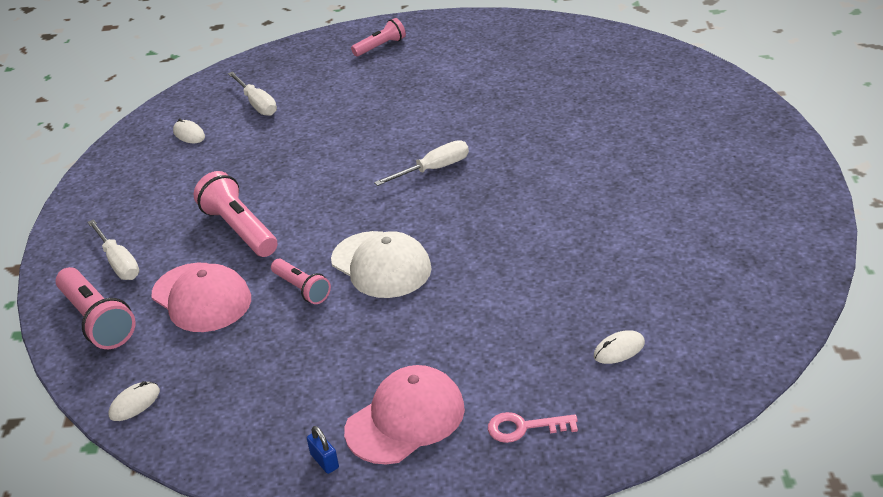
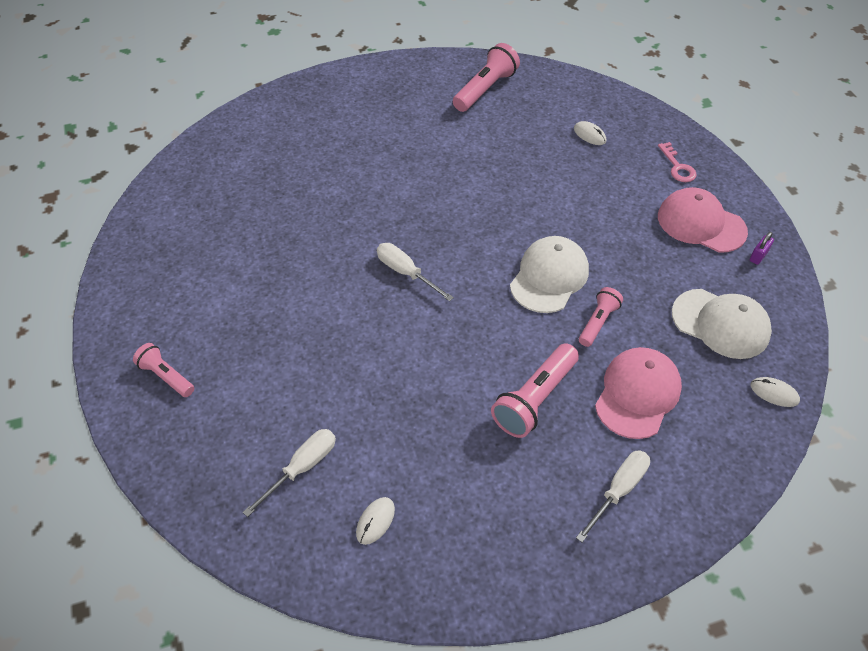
camera: 110 degrees left, 15 degrees up
(97, 320) = (701, 470): pink flashlight -> pink flashlight (485, 89)
(244, 388) = (720, 324): none -> white cap
(324, 461) = (758, 256): blue padlock -> purple padlock

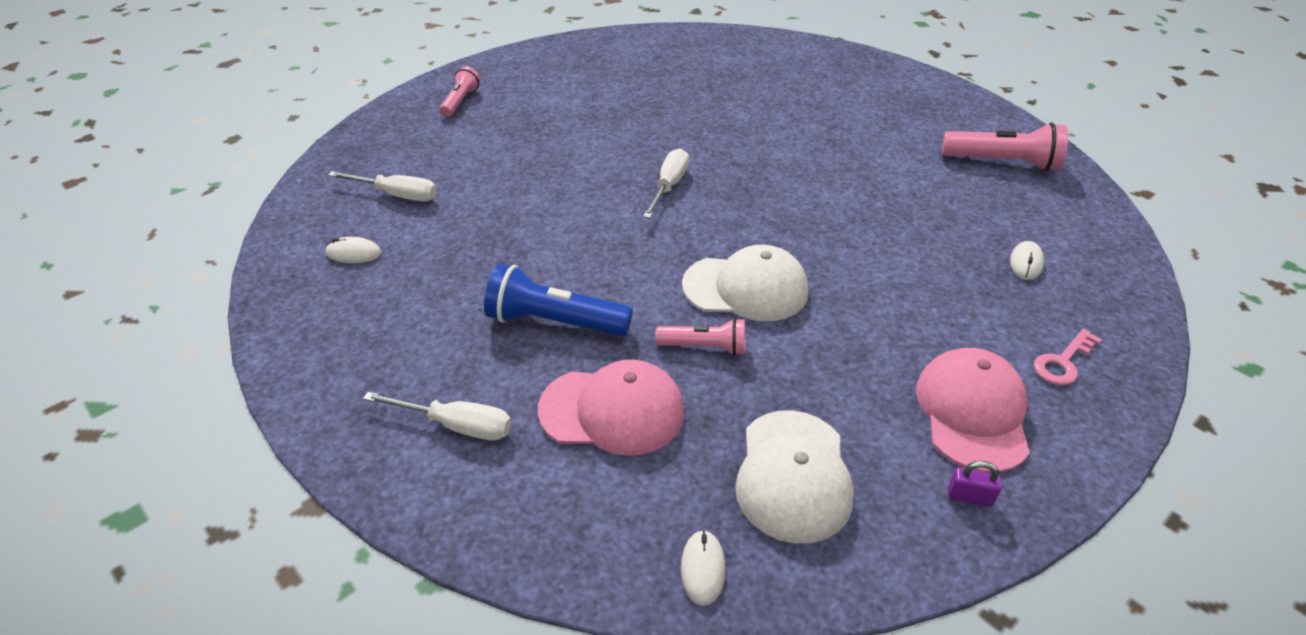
camera: 65 degrees right, 10 degrees down
(534, 399) = (554, 322): pink flashlight -> blue flashlight

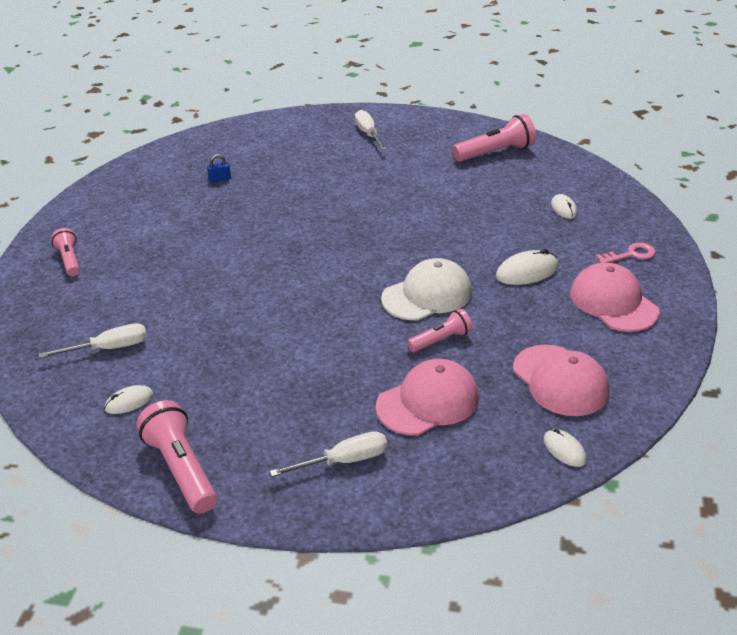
camera: 35 degrees left, 5 degrees down
(316, 343) = (181, 469): none -> pink flashlight
(554, 322) = (332, 372): blue flashlight -> none
(668, 186) = (306, 254): white screwdriver -> white screwdriver (368, 134)
(670, 79) = (220, 179): none -> blue padlock
(793, 475) = (560, 381): white cap -> pink cap
(895, 317) = (527, 271): none -> white mouse
(969, 497) = (651, 344): purple padlock -> none
(1063, 362) = (631, 254): pink key -> pink key turned 120 degrees counterclockwise

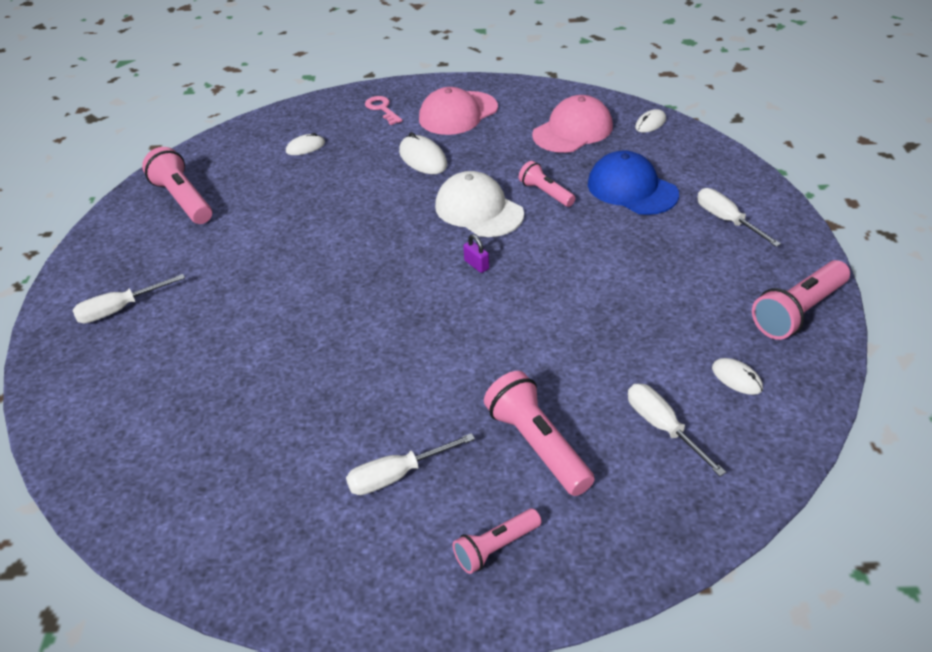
camera: 100 degrees left, 5 degrees up
(134, 287) = (538, 445): none -> pink flashlight
(150, 230) = (397, 475): none -> white screwdriver
(220, 179) = (247, 437): blue padlock -> none
(346, 284) = (476, 265): none -> purple padlock
(428, 402) = (632, 189): pink cap -> blue cap

